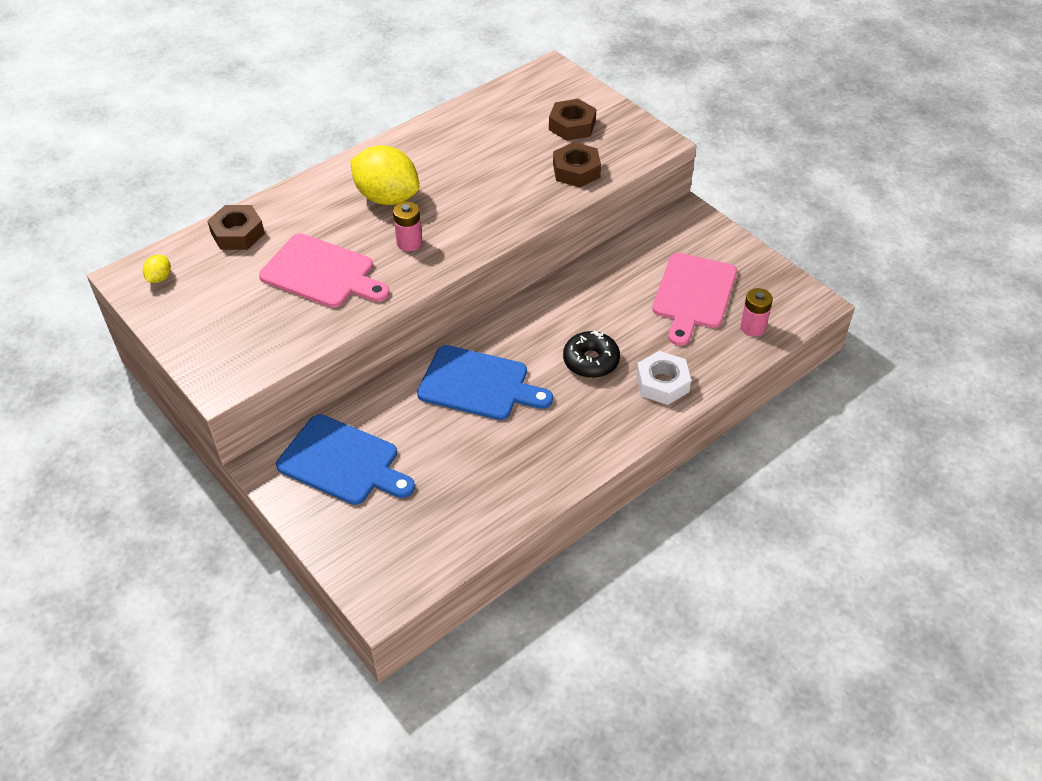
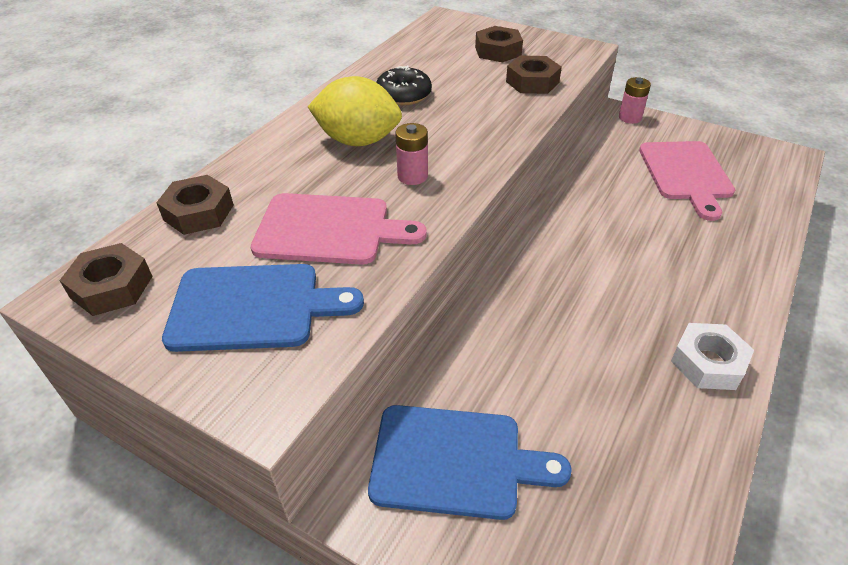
camera: 20 degrees left, 5 degrees down
(159, 278) = (112, 287): yellow lemon -> brown nut
(478, 384) = (551, 314): blue cutting board -> blue cutting board (252, 307)
(591, 361) = (647, 257): black donut -> black donut (403, 95)
(662, 383) = (733, 259): white nut -> white nut (708, 363)
(752, 327) = (763, 188): pink battery -> pink battery (630, 118)

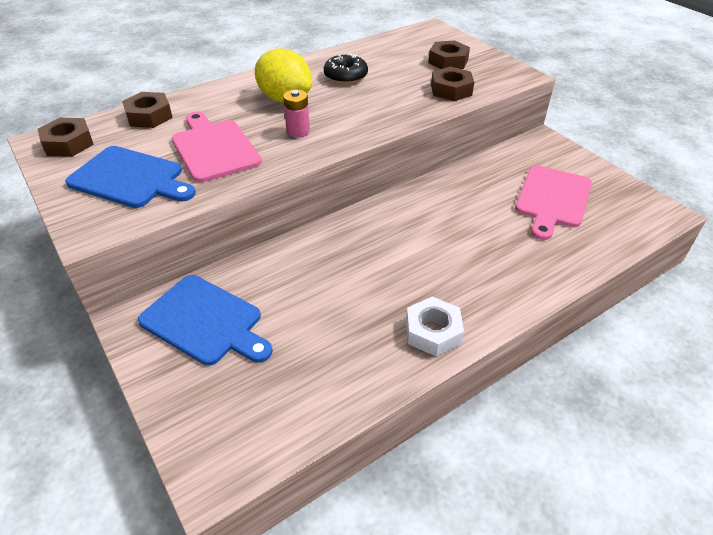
camera: 25 degrees right, 0 degrees up
(329, 229) = (214, 148): pink cutting board -> pink cutting board turned 150 degrees counterclockwise
(630, 118) = (546, 144): pink battery -> none

